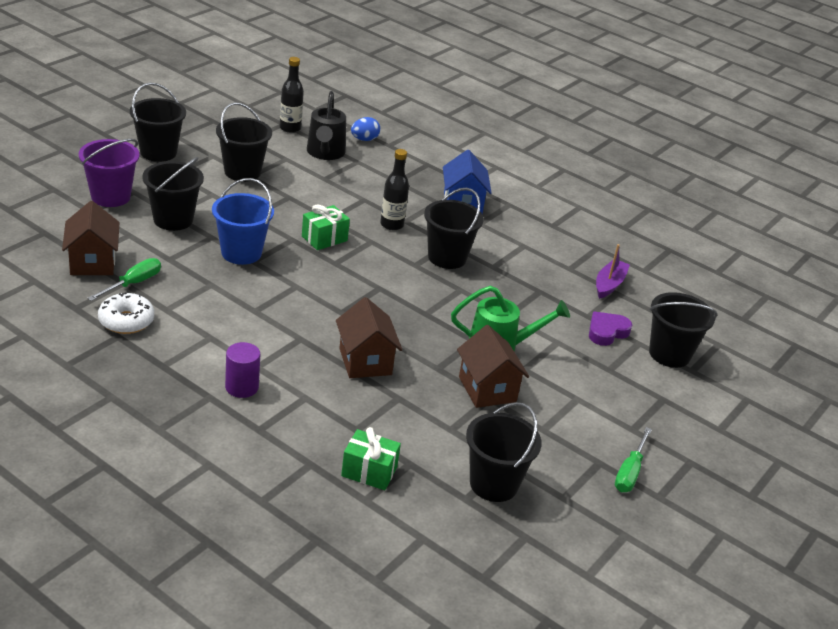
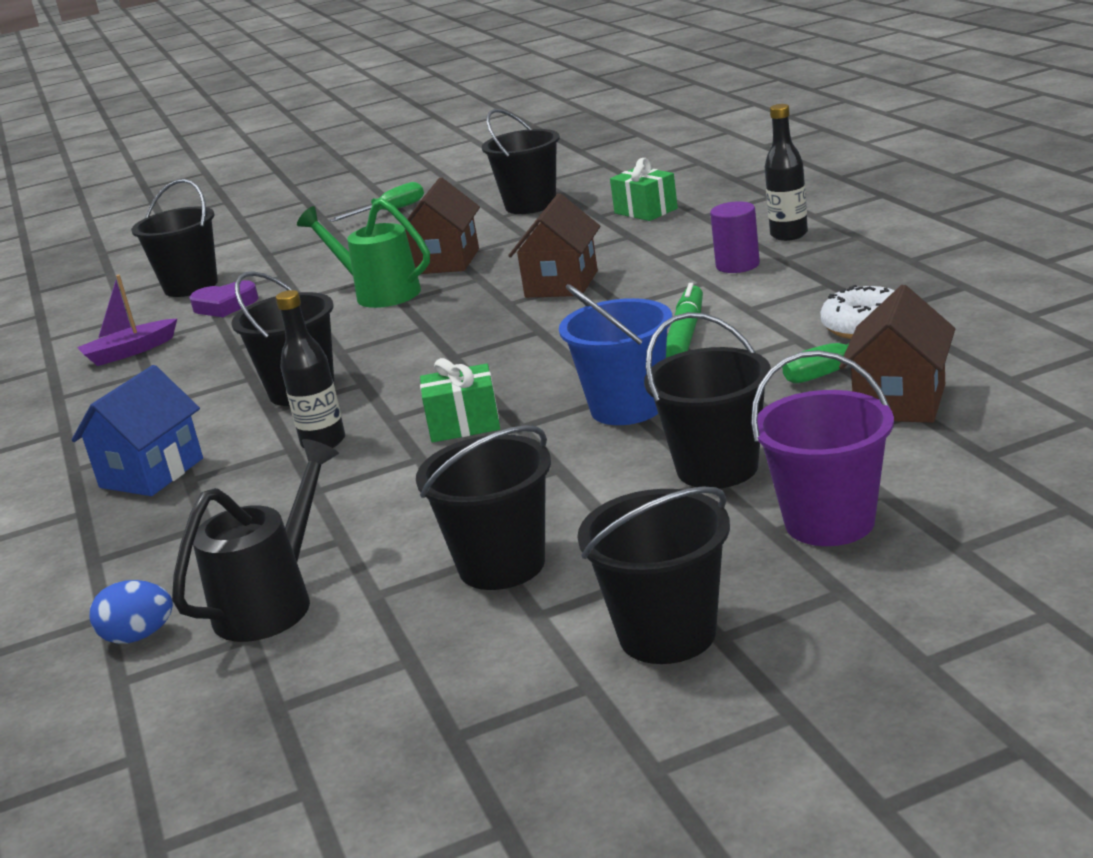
camera: 140 degrees left, 10 degrees down
(240, 310) = (685, 335): none -> green marker
(290, 128) = (275, 688): black bottle -> black bottle (789, 235)

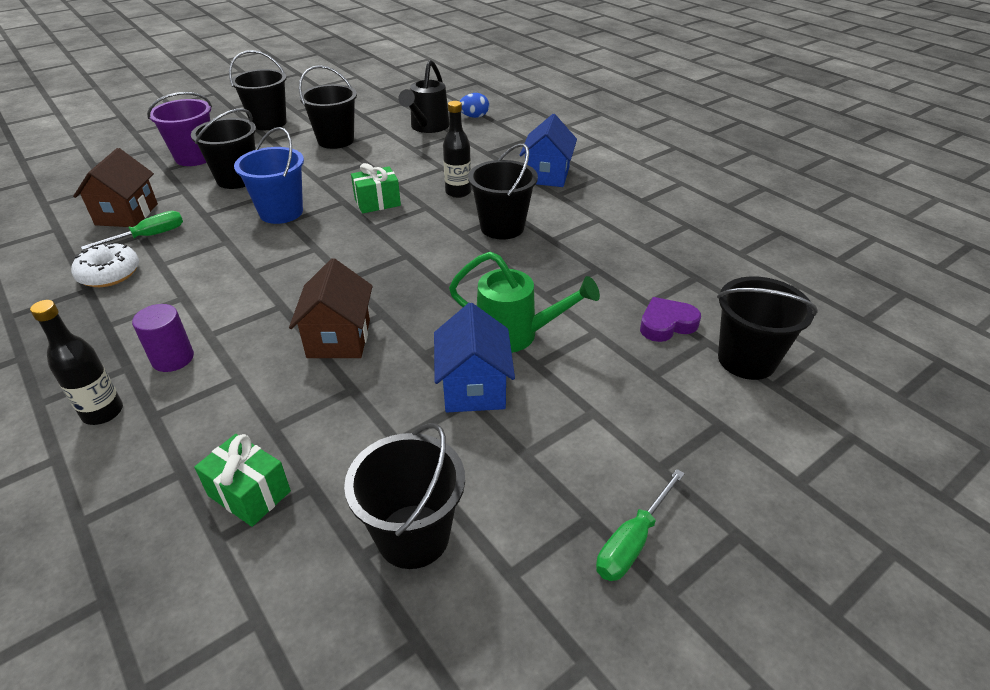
camera: 160 degrees right, 15 degrees up
(130, 352) = (689, 266): purple boat -> none
(446, 262) = (474, 388): brown house -> blue house
(685, 335) = (237, 270): green marker -> none

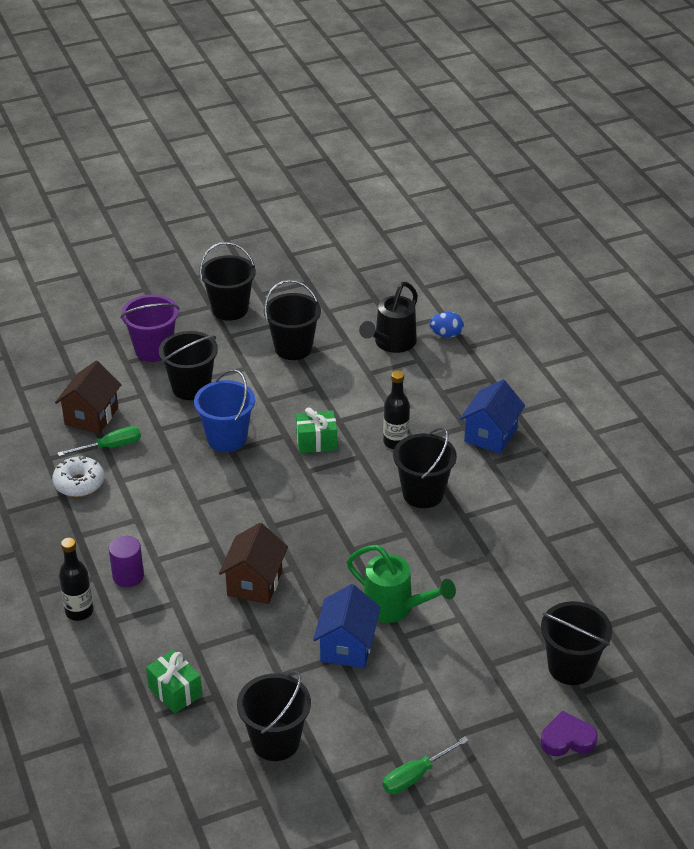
camera: 15 degrees right, 0 degrees up
(666, 324) = (523, 622): purple heart -> purple heart (567, 739)

